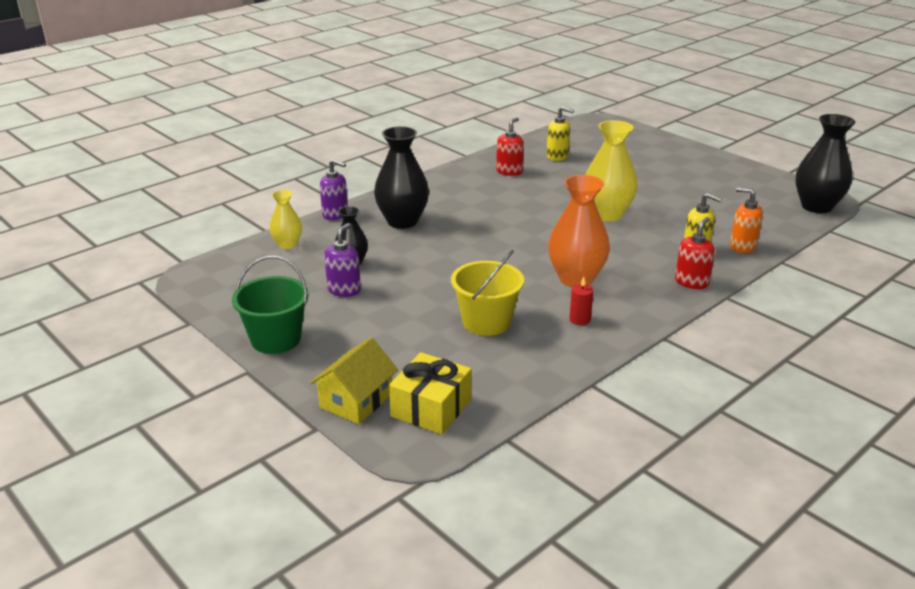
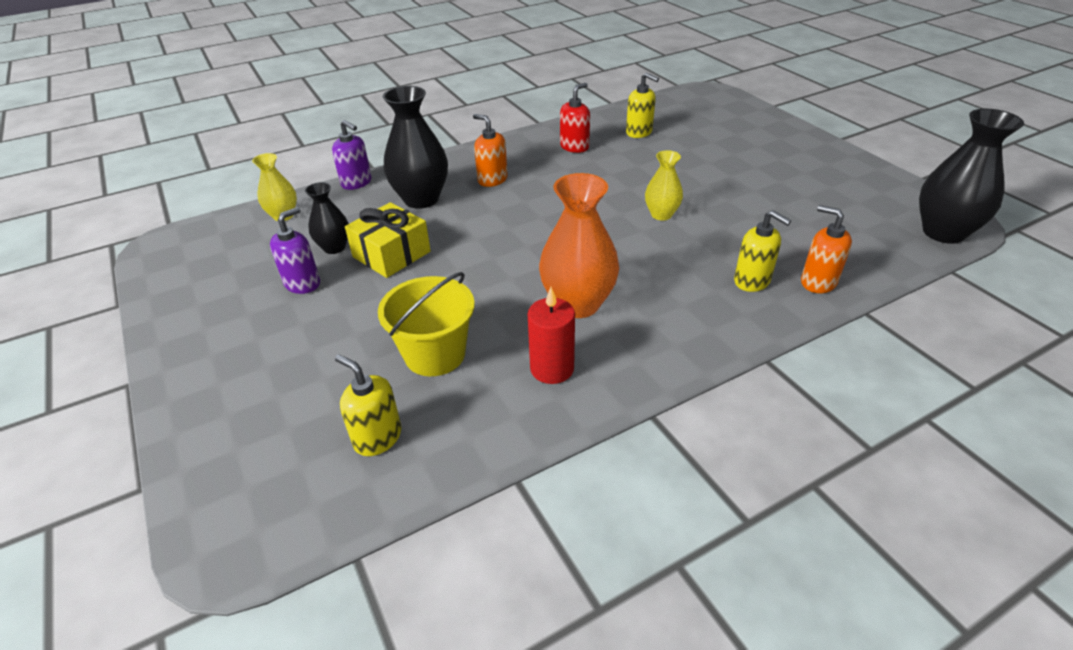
camera: 15 degrees right, 10 degrees up
(276, 339) = (185, 342): green bucket -> none
(356, 400) = (210, 453): yellow house -> none
(431, 408) = (289, 483): yellow gift -> yellow gift (391, 254)
(454, 202) = (492, 179): none -> orange soap dispenser
(477, 374) = (377, 437): none -> yellow soap dispenser
(579, 319) = (552, 368): red candle -> red candle, size x1.58
(607, 214) = (661, 214): yellow vase -> yellow vase, size x0.57
(691, 282) = (726, 329): red soap dispenser -> none

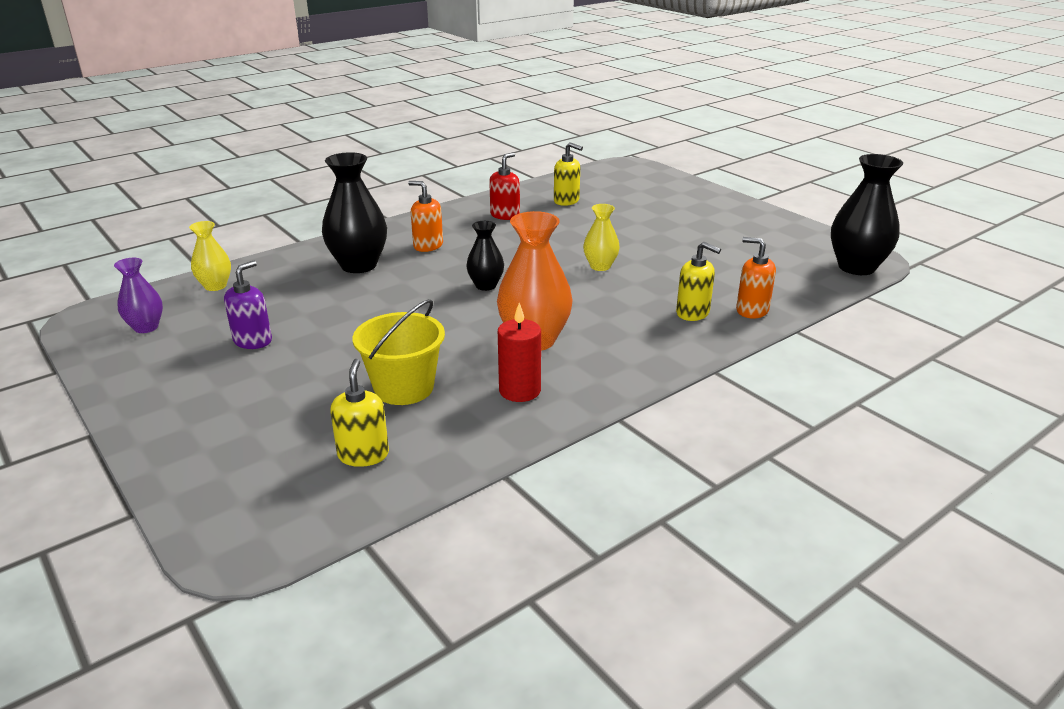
camera: 10 degrees left, 10 degrees down
(210, 260) = (146, 327): none -> purple vase
(334, 247) = (278, 310): black vase -> black vase (486, 285)
(357, 183) = (287, 254): purple soap dispenser -> none
(377, 437) = (363, 454): yellow soap dispenser -> yellow soap dispenser turned 60 degrees clockwise
(391, 254) = (339, 312): yellow gift -> none

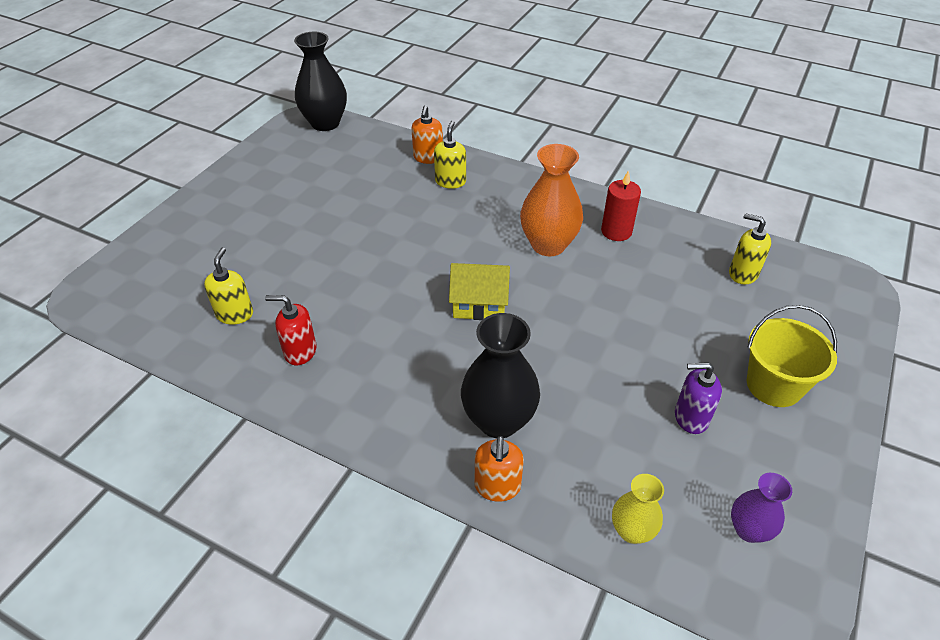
camera: 115 degrees left, 15 degrees up
(363, 454) = (742, 273): yellow soap dispenser -> yellow soap dispenser turned 60 degrees clockwise
(404, 388) = (663, 287): yellow bucket -> yellow bucket (774, 385)
(428, 246) = (417, 383): orange soap dispenser -> orange soap dispenser (497, 486)
(486, 285) = (479, 303): black vase -> yellow house
(600, 266) = (397, 245): yellow vase -> none

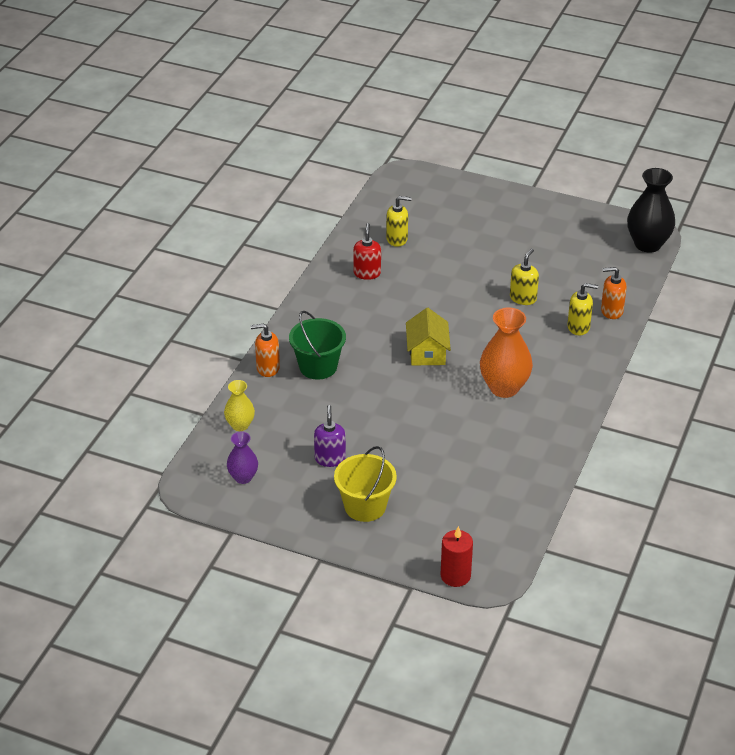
camera: 85 degrees right, 5 degrees down
(498, 421) = (318, 366): black vase -> green bucket
(616, 231) = (531, 429): red candle -> red candle (455, 576)
(742, 273) = (491, 505): yellow soap dispenser -> yellow soap dispenser (523, 298)

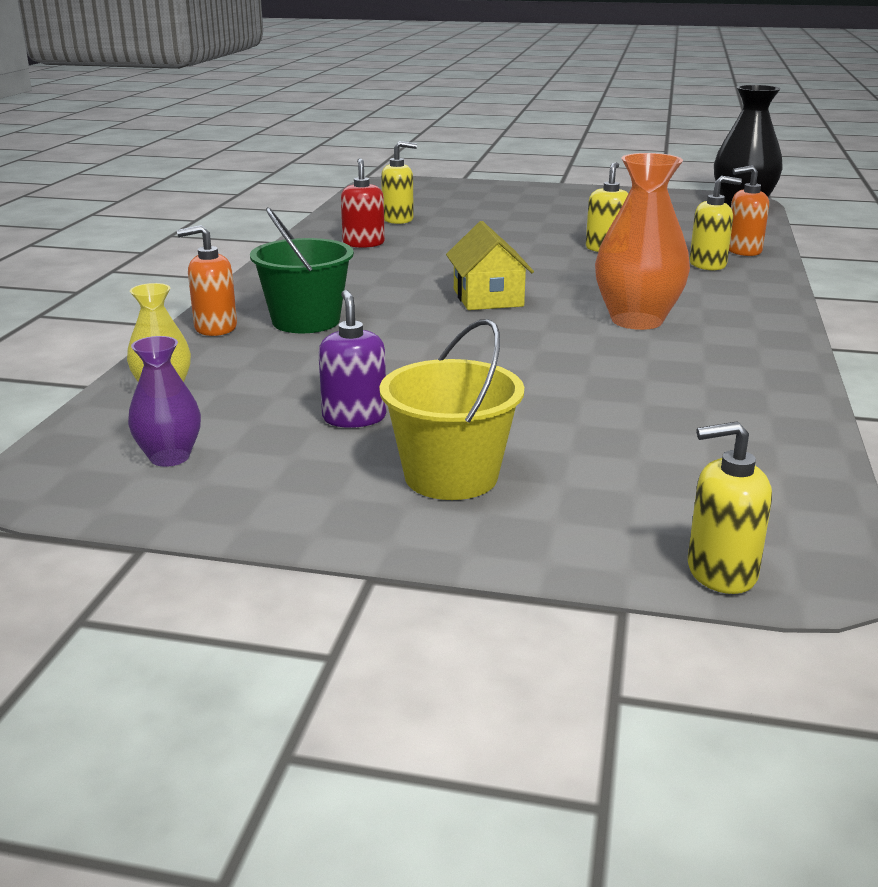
camera: 10 degrees left, 15 degrees down
(455, 576) = (720, 572): red candle -> yellow soap dispenser

